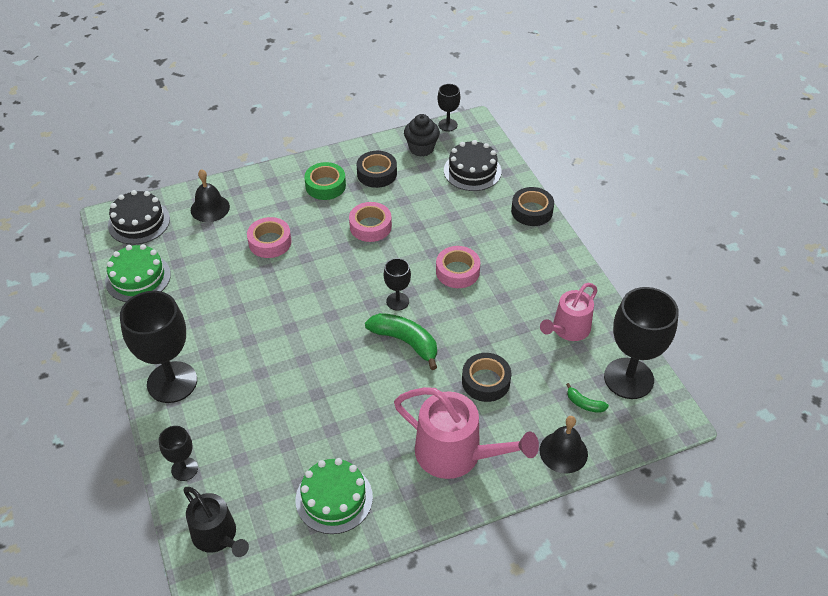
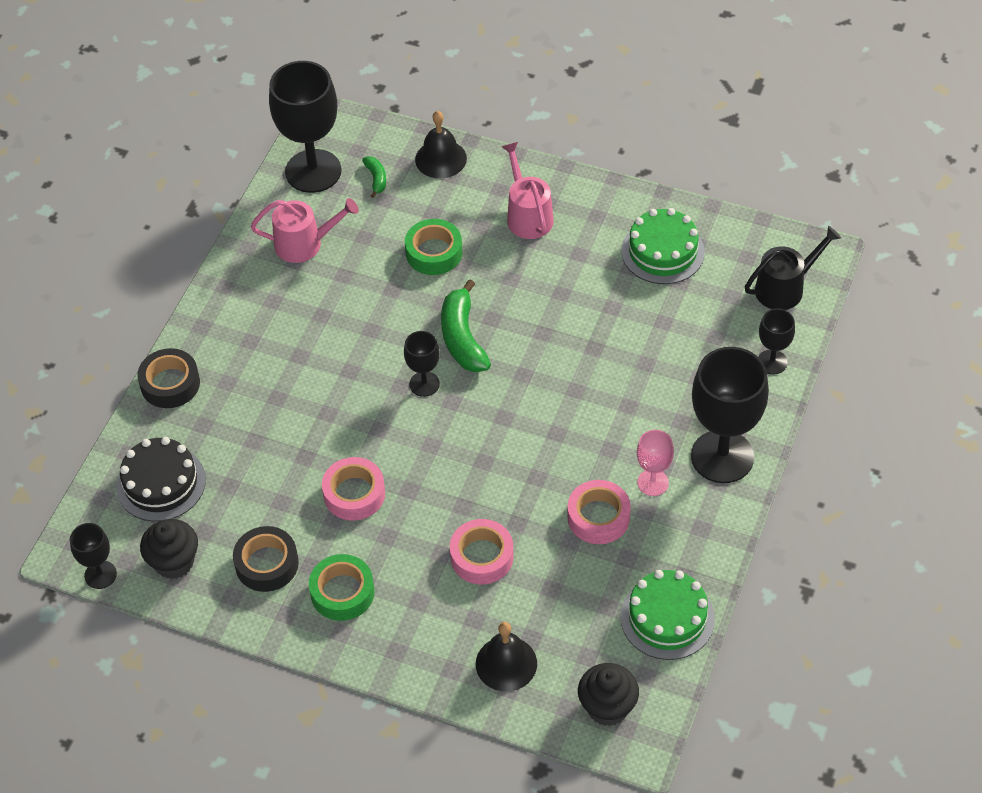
camera: 135 degrees left, 5 degrees up
(139, 222) = (607, 707): black cake -> black cupcake
(205, 339) = (653, 482): none -> pink goblet
(217, 536) = (784, 288): black watering can -> black watering can turned 60 degrees clockwise
(456, 454) = (527, 216): pink watering can -> pink watering can, size x0.65
(457, 271) = (330, 372): pink tape -> pink tape (598, 517)
(485, 381) = (434, 252): black tape -> green tape

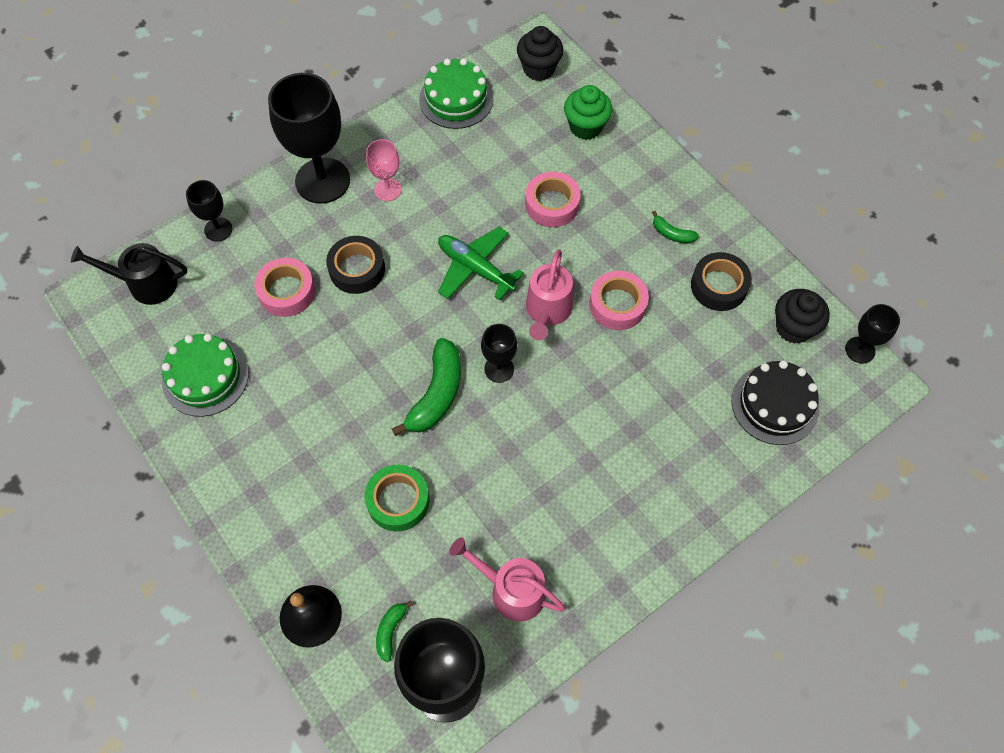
camera: 150 degrees left, 10 degrees up
(170, 384) = (723, 502): black tape -> black tape (357, 269)
(342, 592) = (672, 234): green tape -> green banana
(506, 663) = (586, 127): black bell -> green cupcake
(509, 455) = (475, 268): none -> green plane
(527, 216) = (284, 489): pink watering can -> pink watering can (547, 311)
(598, 517) = (447, 187): pink tape -> pink tape (287, 291)

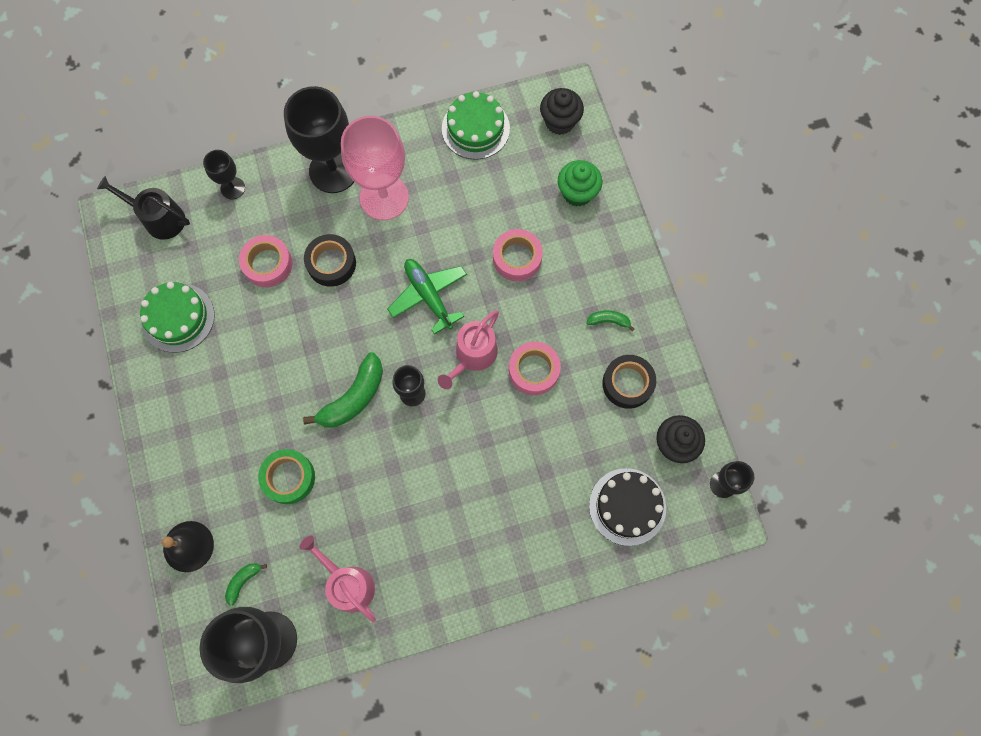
camera: 20 degrees right, 10 degrees up
(388, 190) = (384, 197): pink goblet -> pink goblet, size x2.01
(672, 234) = (608, 321): green banana -> green banana turned 135 degrees clockwise

